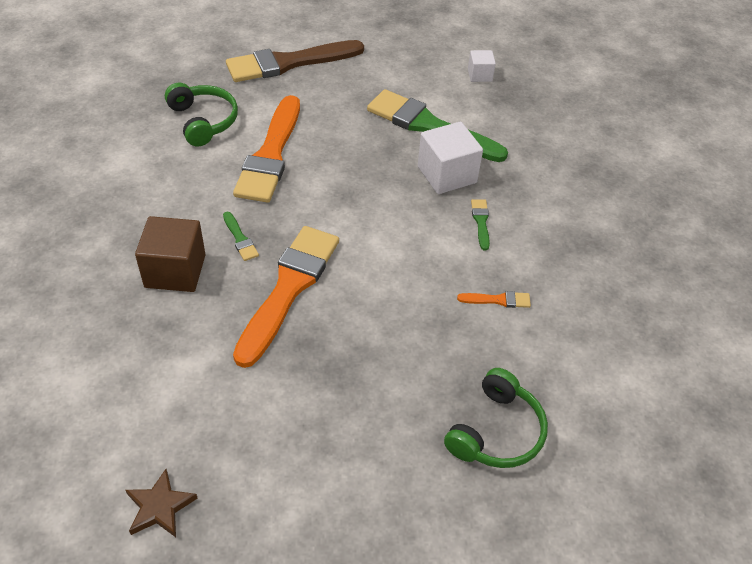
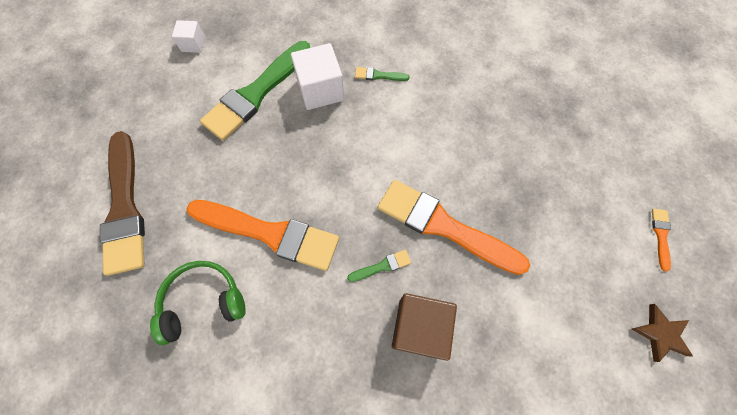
camera: 80 degrees left, 20 degrees up
(496, 432) = (573, 100): green headphones -> none
(498, 300) = (459, 79): orange brush -> orange brush (660, 235)

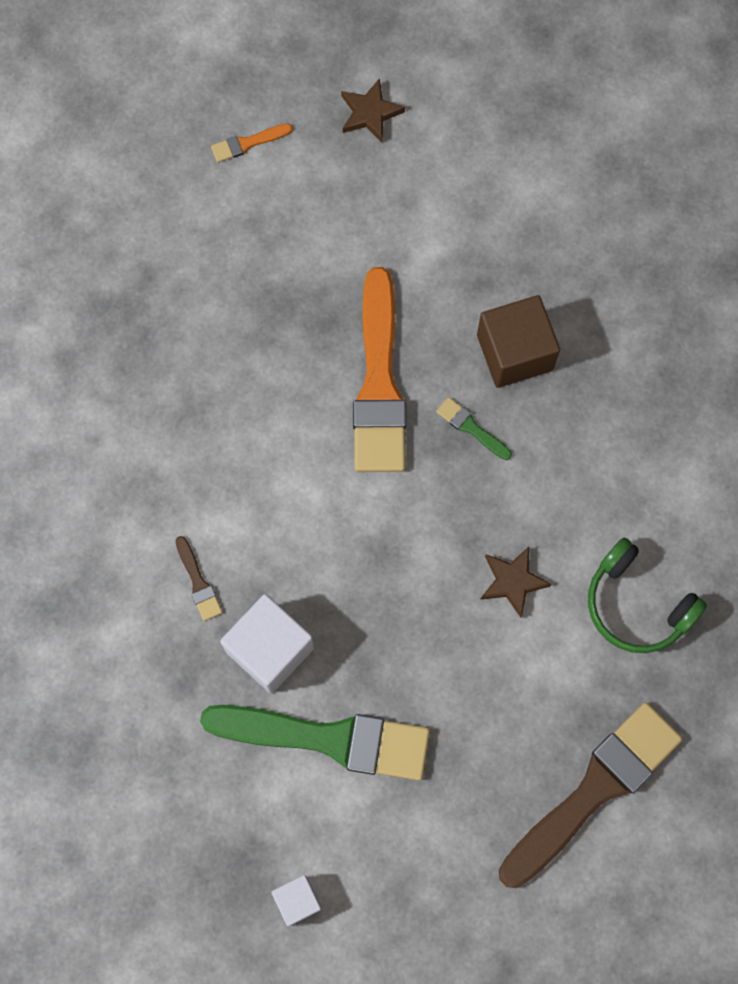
camera: 120 degrees left, 5 degrees up
(270, 233) = (512, 581): orange brush -> brown star
(378, 75) = (198, 582): green brush -> brown brush

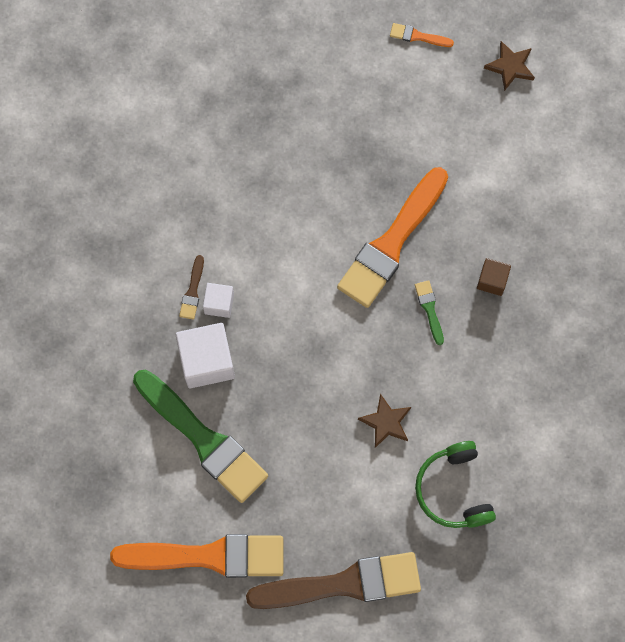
camera: 35 degrees right, 0 degrees up
(297, 900) = (116, 522): white cube -> white cube (219, 303)
(427, 865) = (208, 556): none -> orange brush
(514, 352) = (492, 280): brown cube -> brown cube, size x0.55

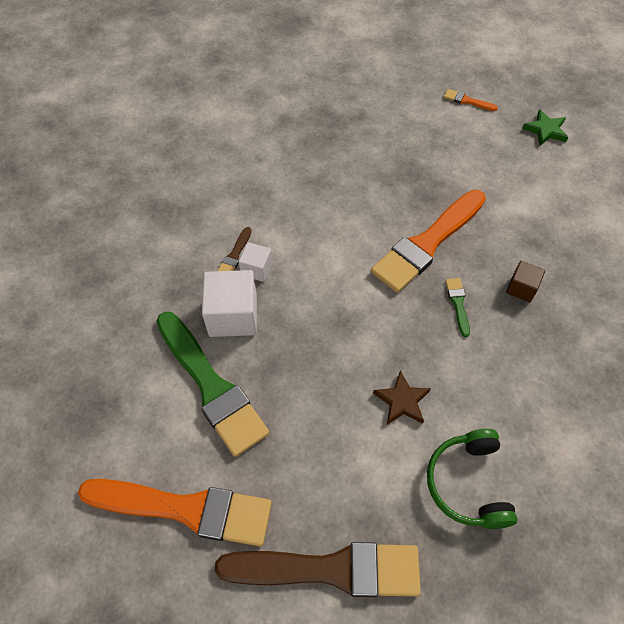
camera: 10 degrees right, 15 degrees down
(510, 67) = (545, 130): brown star -> green star

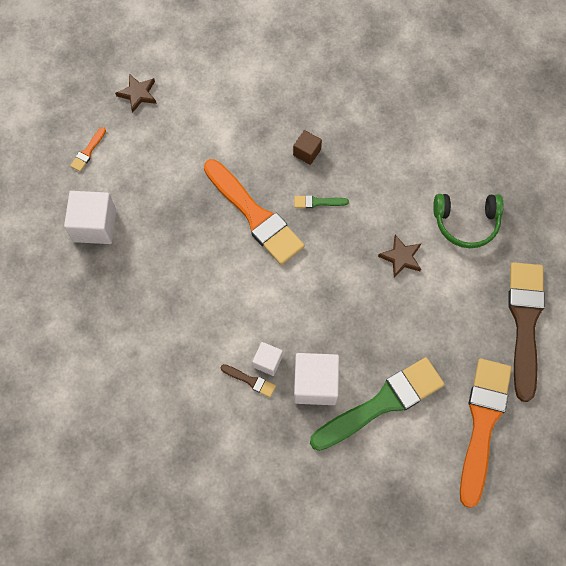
camera: 85 degrees left, 10 degrees up
(388, 115) = (95, 225): none -> white cube
(545, 130) = (138, 94): green star -> brown star

